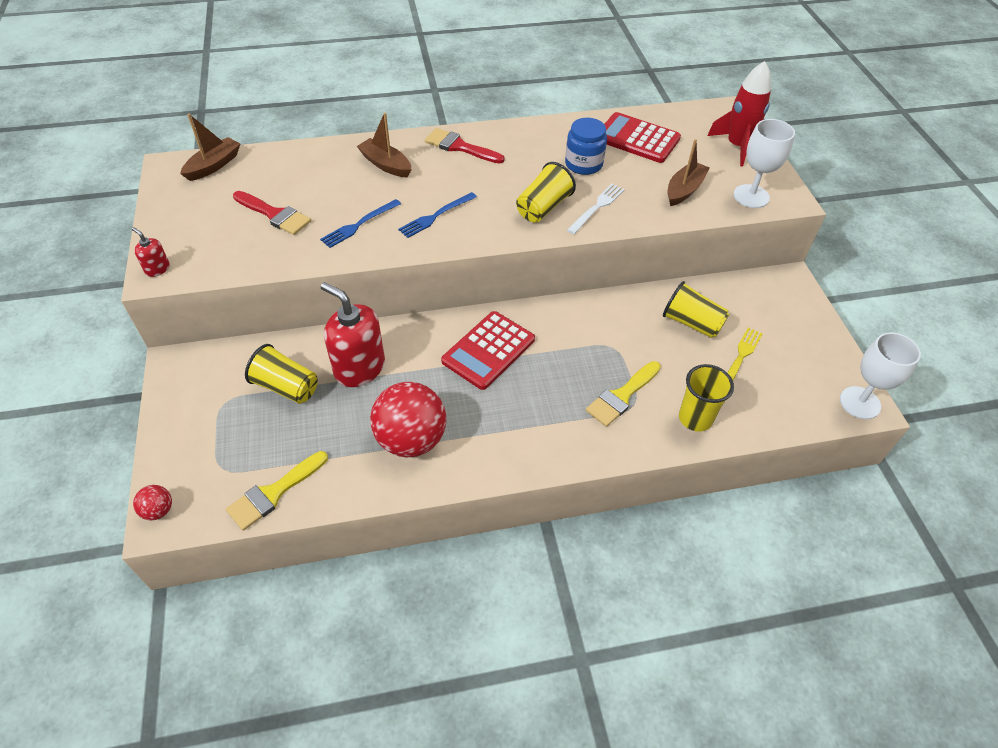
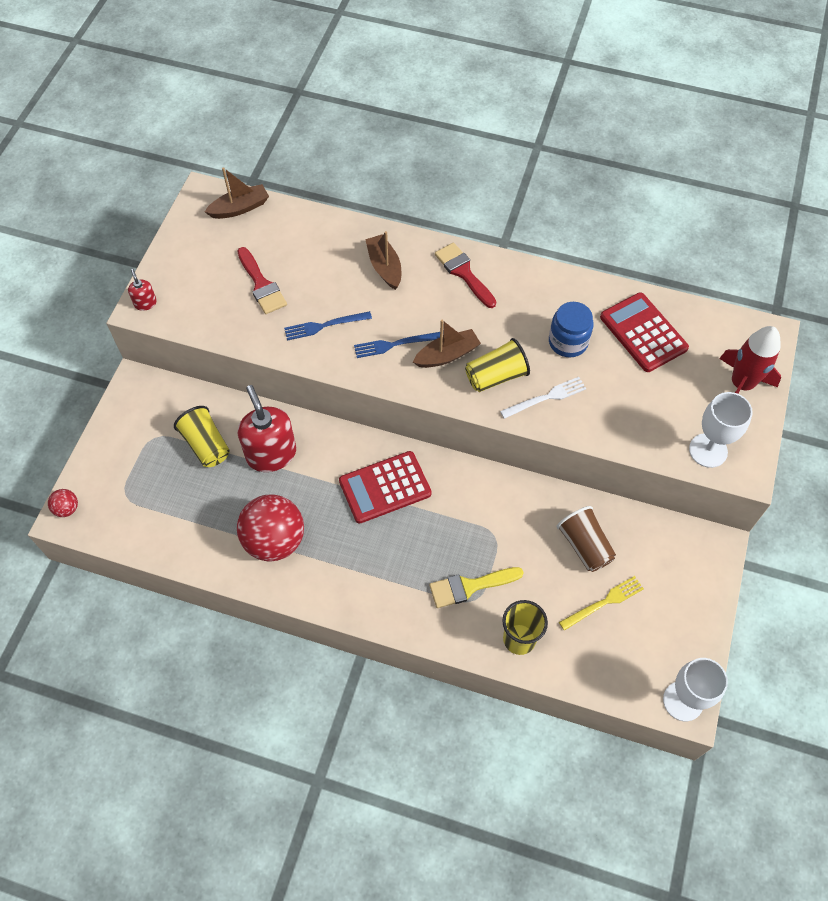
camera: 30 degrees right, 10 degrees up
(273, 493) = (151, 535): yellow brush -> none
(684, 190) = (645, 414): brown boat -> brown boat (447, 355)
(691, 323) = (584, 546): yellow cup -> brown cup

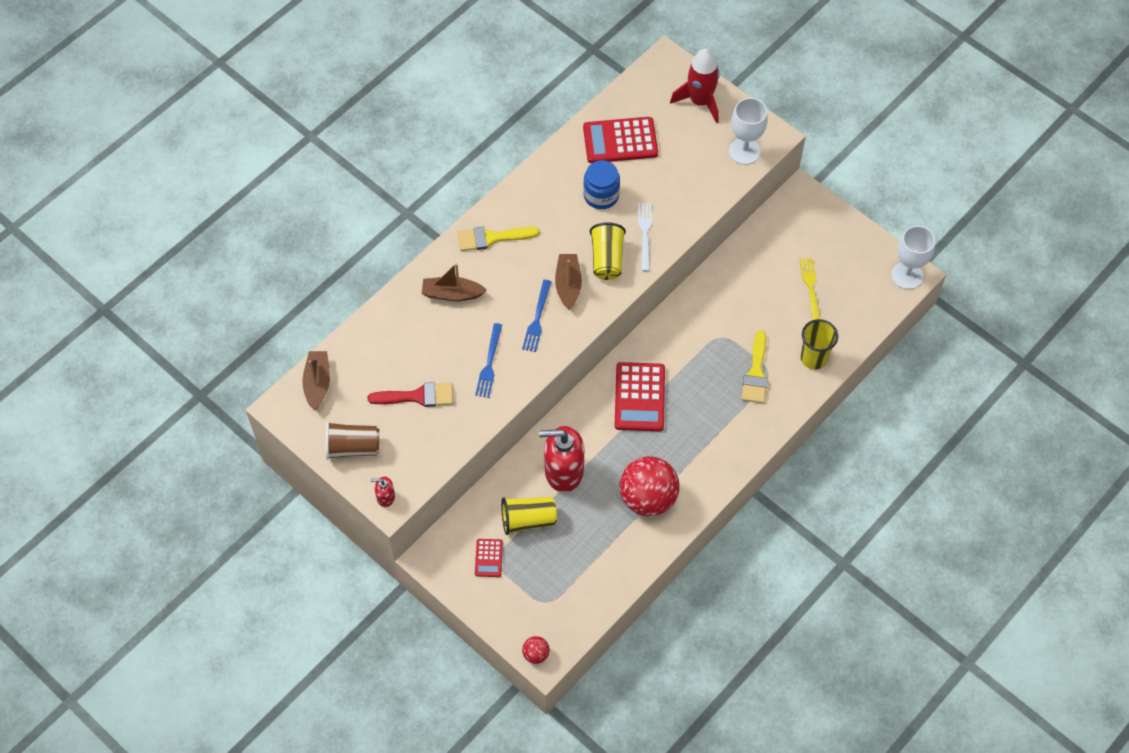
camera: 65 degrees left, 0 degrees up
(153, 429) = (488, 558): none -> red calculator
(464, 273) = (491, 238): red brush -> yellow brush
(584, 546) = (759, 280): brown cup -> brown cup (353, 448)

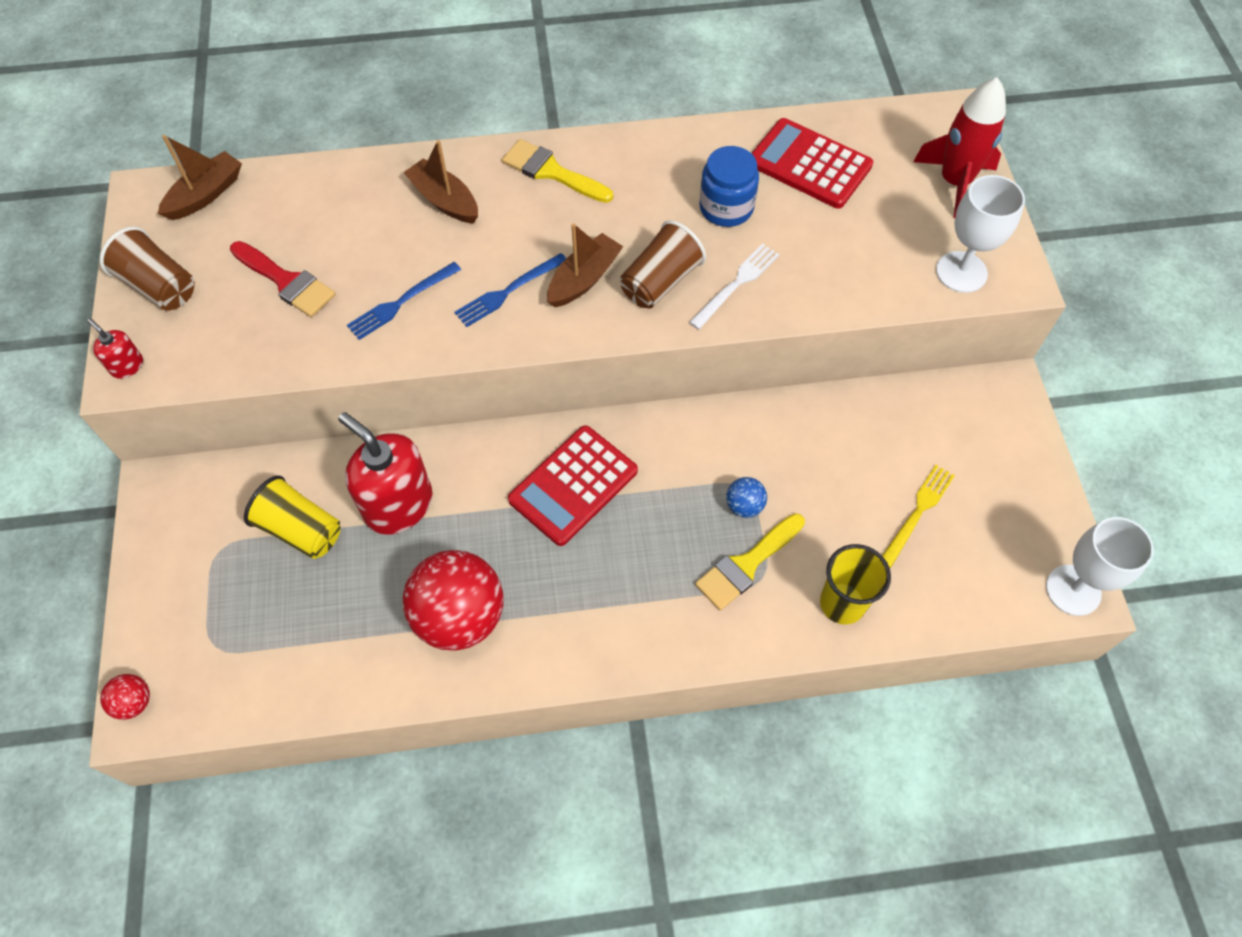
camera: 40 degrees right, 0 degrees up
(488, 558) = (213, 539): red calculator -> none
(607, 259) = (660, 282): yellow cup -> brown cup
(729, 345) = (744, 506): none -> blue ball

